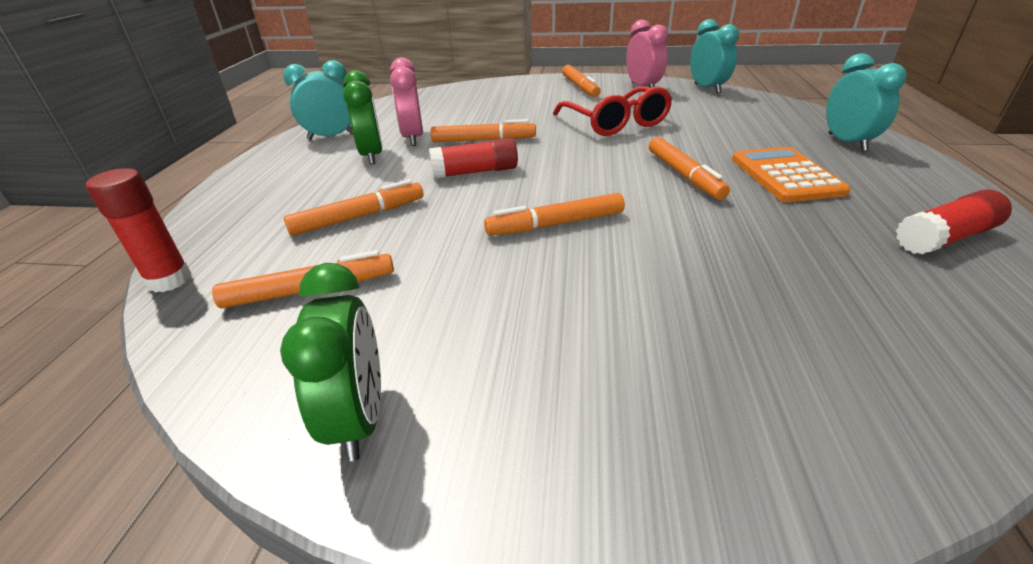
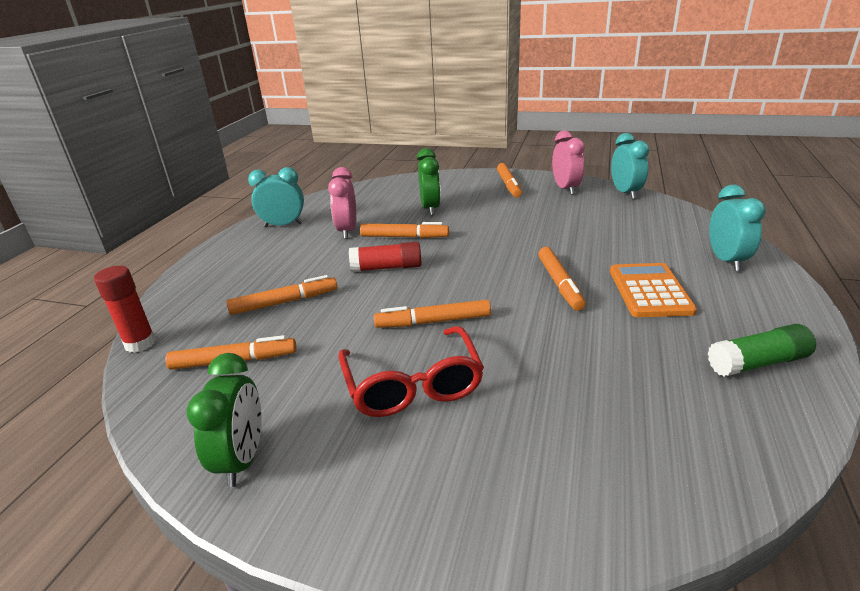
camera: 10 degrees right, 5 degrees down
(372, 155) = (310, 246): green clock -> green clock (430, 208)
(615, 123) = (523, 226): red glasses -> red glasses (412, 384)
(944, 238) = (757, 363): red glue stick -> green glue stick

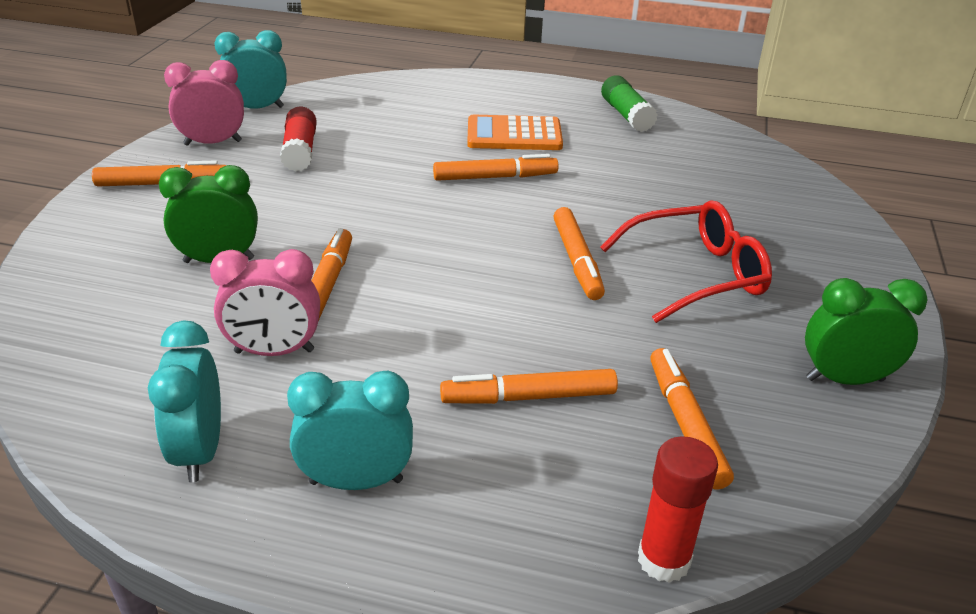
camera: 95 degrees left, 5 degrees up
(284, 302) = (529, 397): orange marker -> orange marker turned 75 degrees counterclockwise
(387, 268) = (432, 300): red glue stick -> red glue stick (300, 151)
(726, 260) = (458, 92): turquoise clock -> turquoise clock (356, 481)

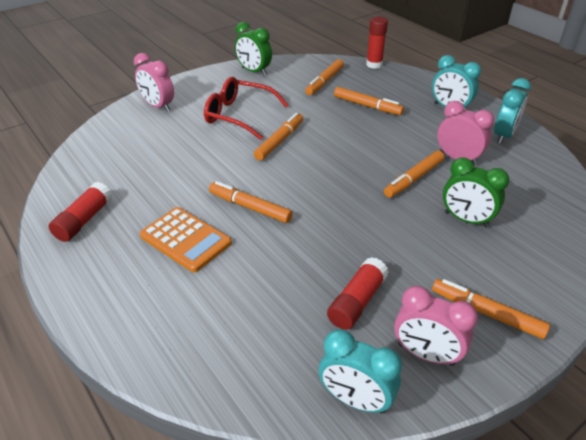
camera: 140 degrees left, 5 degrees up
(626, 115) = (84, 220): green glue stick -> red glue stick
(820, 237) = (158, 106): none -> pink clock

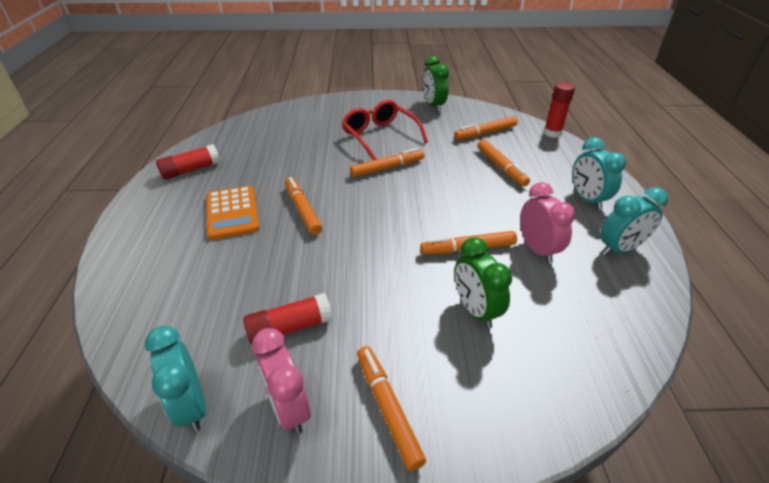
camera: 35 degrees right, 0 degrees up
(158, 106) = (330, 109): pink clock -> none

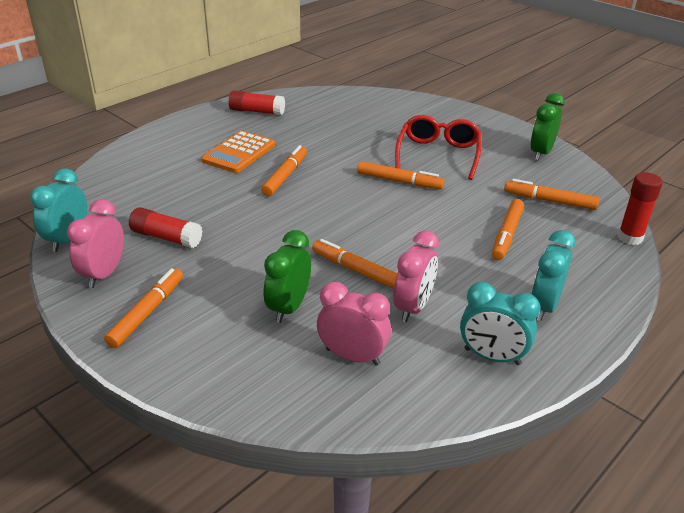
camera: 45 degrees right, 5 degrees down
(566, 312) = (352, 356): none -> pink clock

